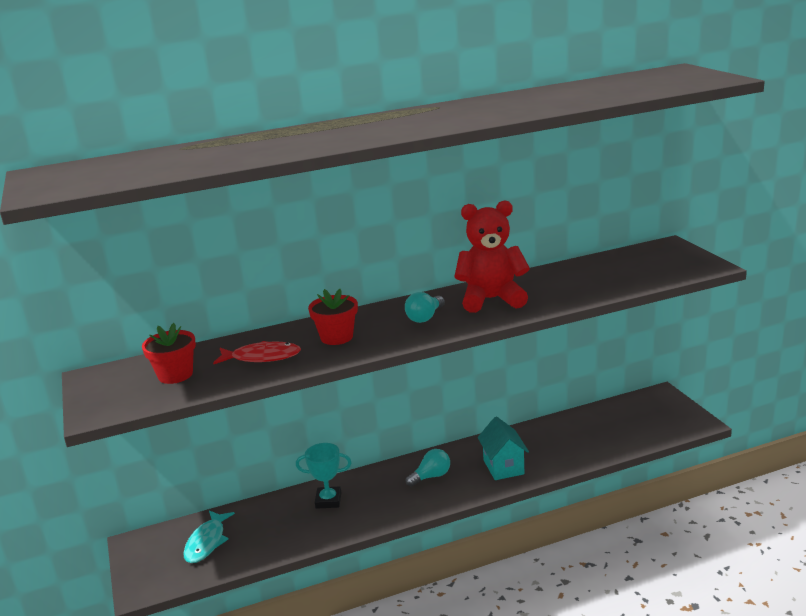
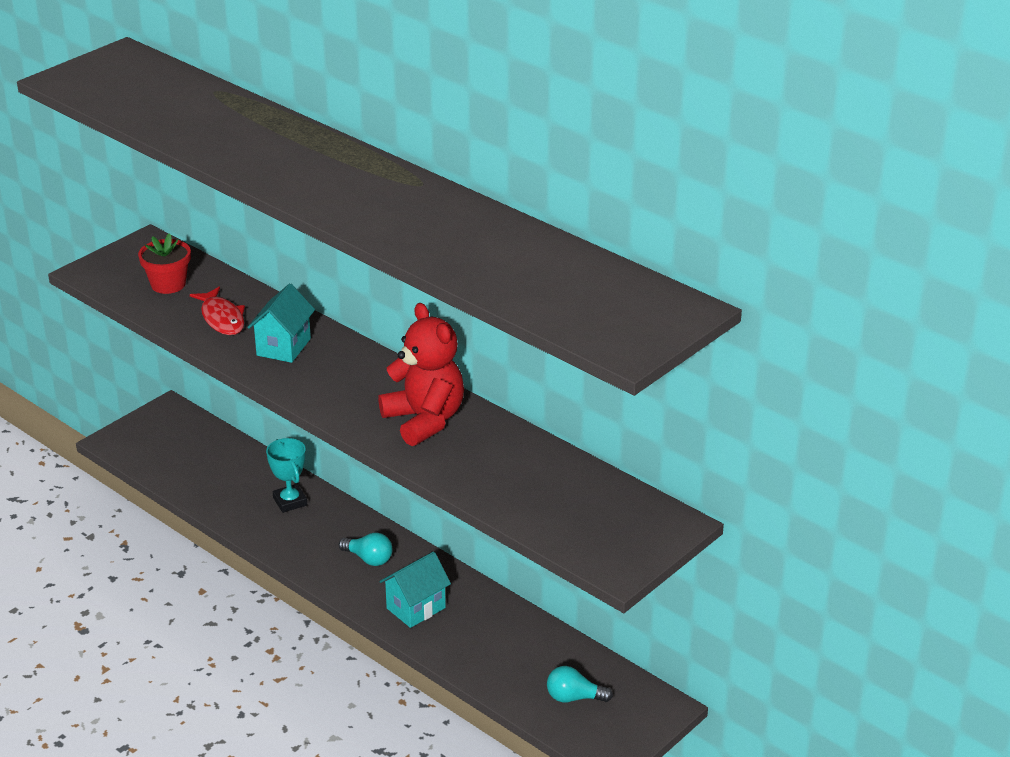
camera: 60 degrees right, 10 degrees up
(207, 542) = (190, 451): turquoise fish -> none
(336, 337) = (283, 347): red flower pot -> turquoise house
(425, 317) = (356, 388): turquoise light bulb -> turquoise light bulb (574, 697)

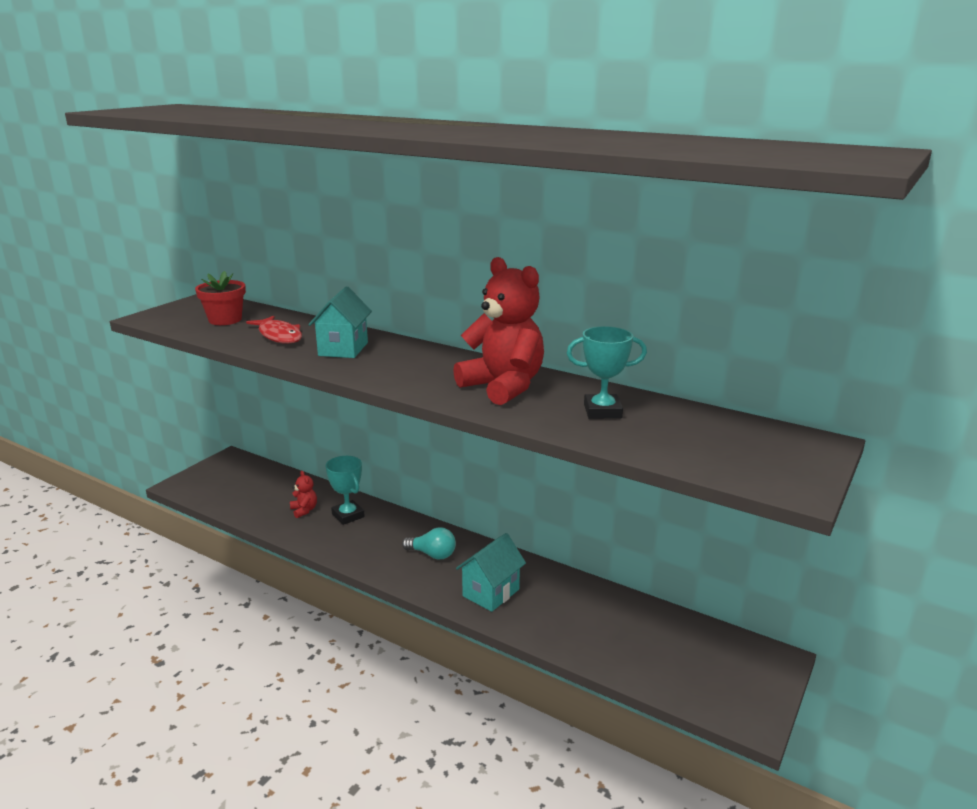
camera: 10 degrees left, 10 degrees down
(244, 489) = (304, 510): none -> red teddy bear
(503, 463) = (602, 411): none -> turquoise trophy
(574, 697) = (682, 661): turquoise light bulb -> none

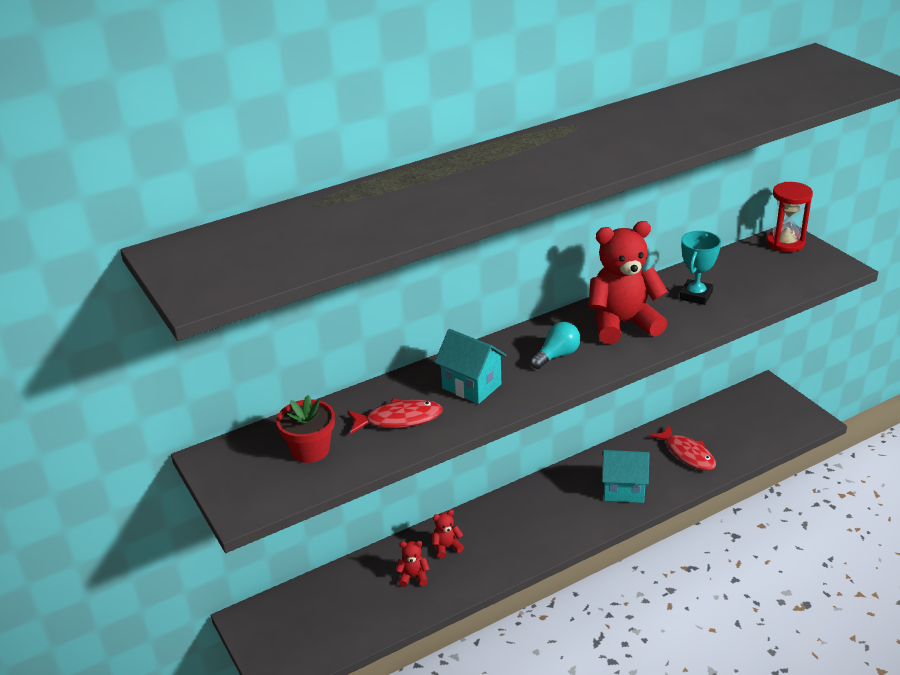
camera: 60 degrees left, 10 degrees up
(348, 515) = (446, 547): turquoise trophy -> red teddy bear
(432, 554) = (549, 508): turquoise light bulb -> turquoise light bulb (557, 355)
(491, 593) = (624, 490): turquoise house -> turquoise house turned 60 degrees counterclockwise
(586, 623) = (687, 454): none -> red fish
(801, 443) = (785, 243): none -> red hourglass

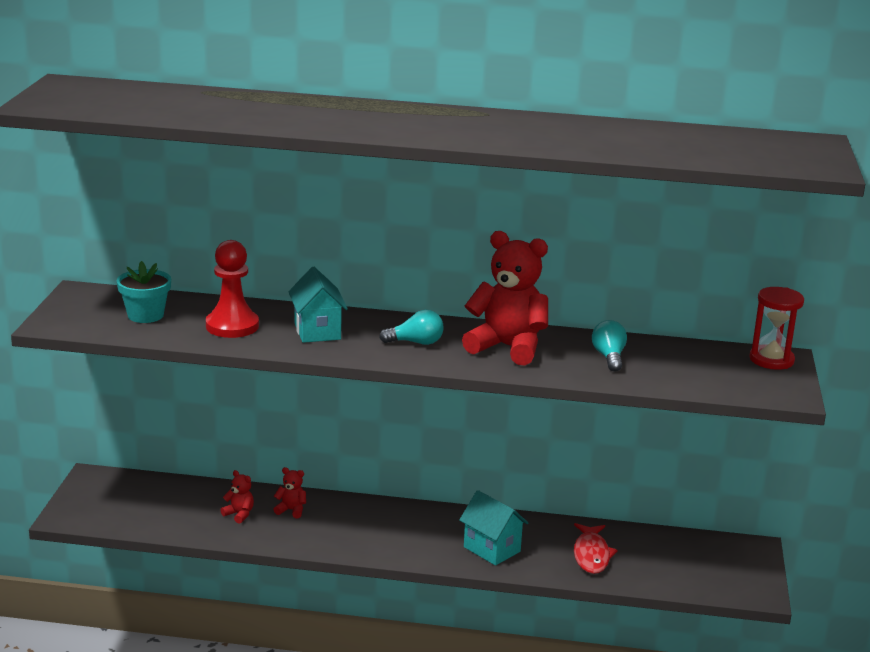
camera: 35 degrees right, 10 degrees down
(310, 450) = (145, 315): red flower pot -> turquoise flower pot
(399, 419) = (232, 326): red fish -> red pawn
(696, 295) = (609, 357): turquoise trophy -> turquoise light bulb

